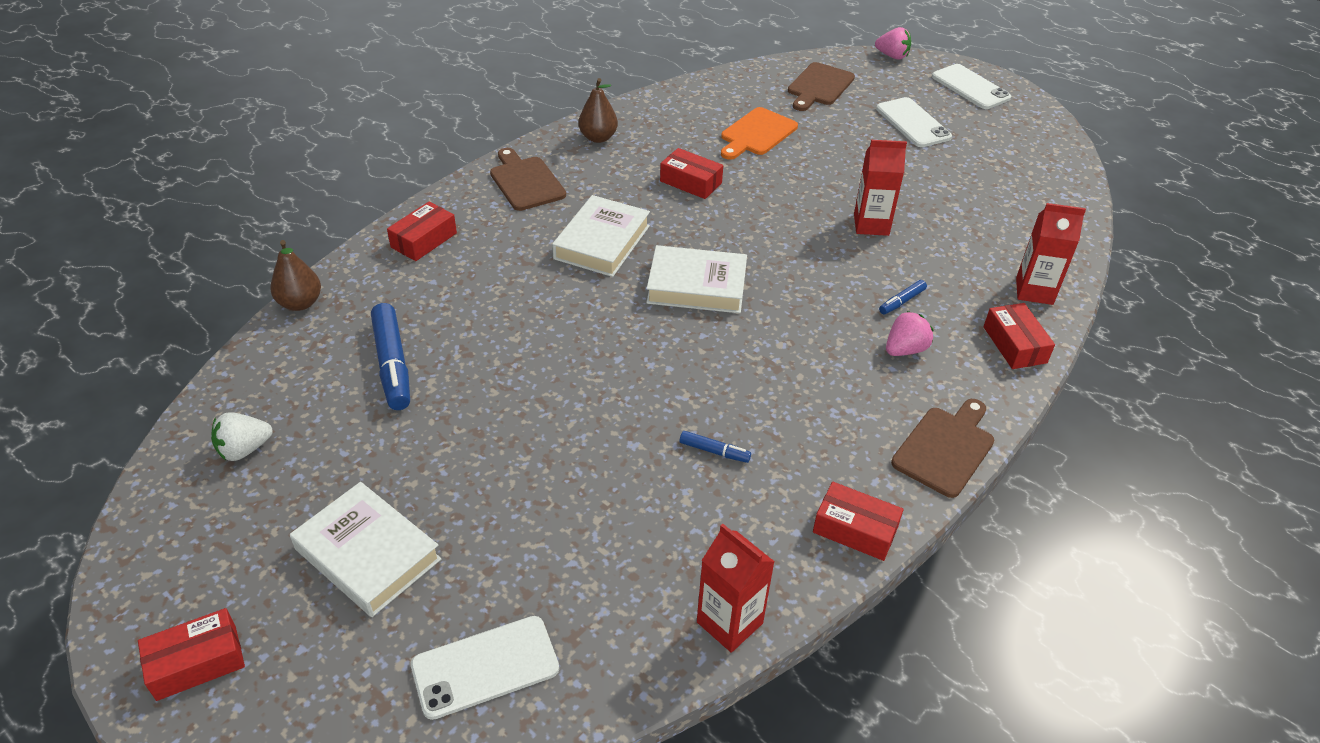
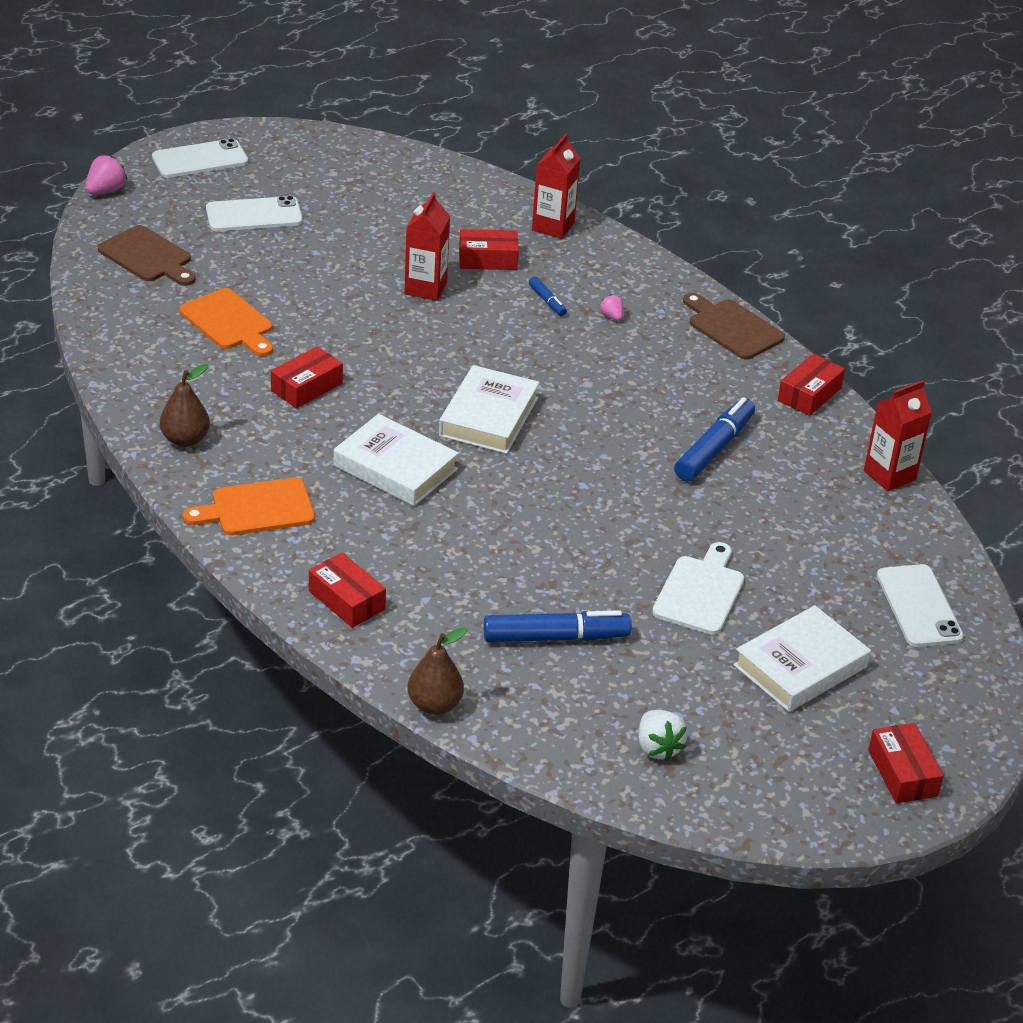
camera: 80 degrees left, 5 degrees down
(474, 461) = (700, 592): none -> white cutting board
(526, 181) = (257, 508): brown cutting board -> orange cutting board
(714, 451) = (714, 449): blue marker -> blue marker, size x2.01
(905, 349) = (612, 316): pink strawberry -> pink strawberry, size x0.60
(1014, 345) = (620, 258): red box -> red box (488, 259)

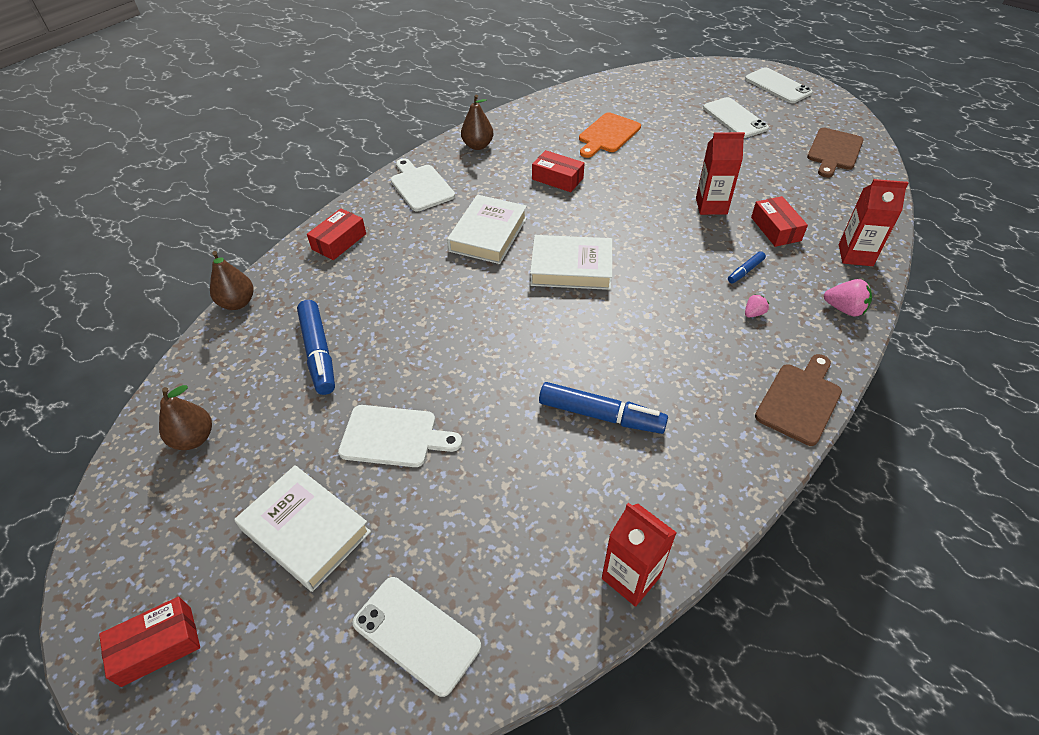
camera: 80 degrees right, 10 degrees up
(106, 190) = (710, 64): pink strawberry -> pink strawberry (844, 309)
(148, 257) = (654, 92): brown cutting board -> brown cutting board (834, 151)
(257, 508) = (421, 186): orange cutting board -> white cutting board
(658, 747) = (194, 438): white strawberry -> brown pear
(809, 394) = (731, 481): red box -> none
(919, 606) = (416, 634): white phone -> white phone turned 60 degrees clockwise

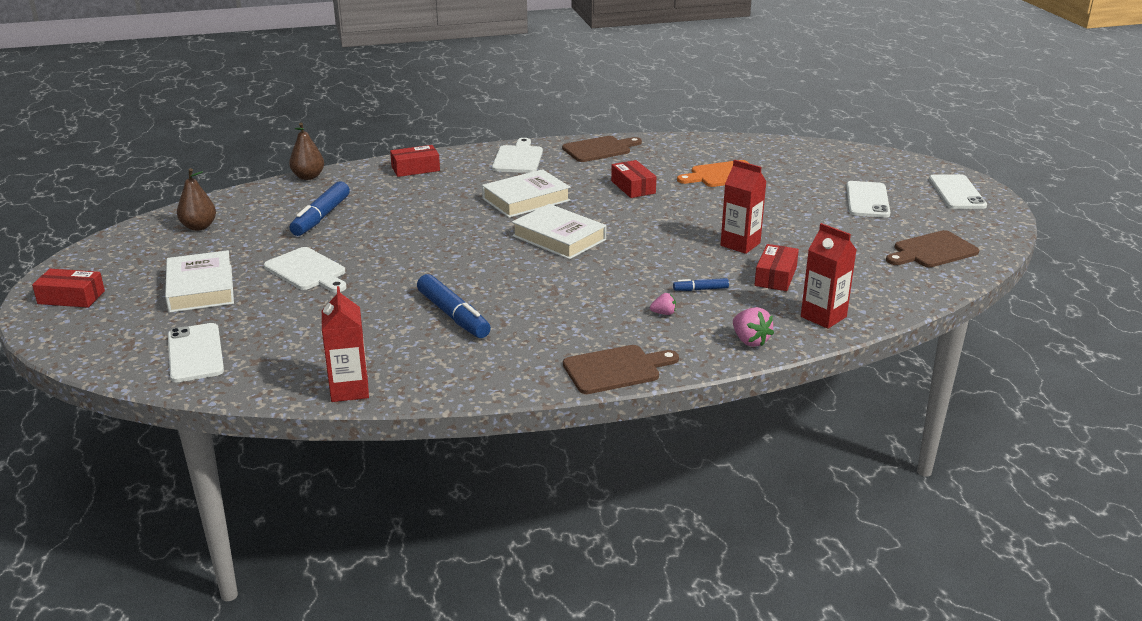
camera: 35 degrees right, 20 degrees down
(478, 146) = (599, 149): brown pear -> brown cutting board

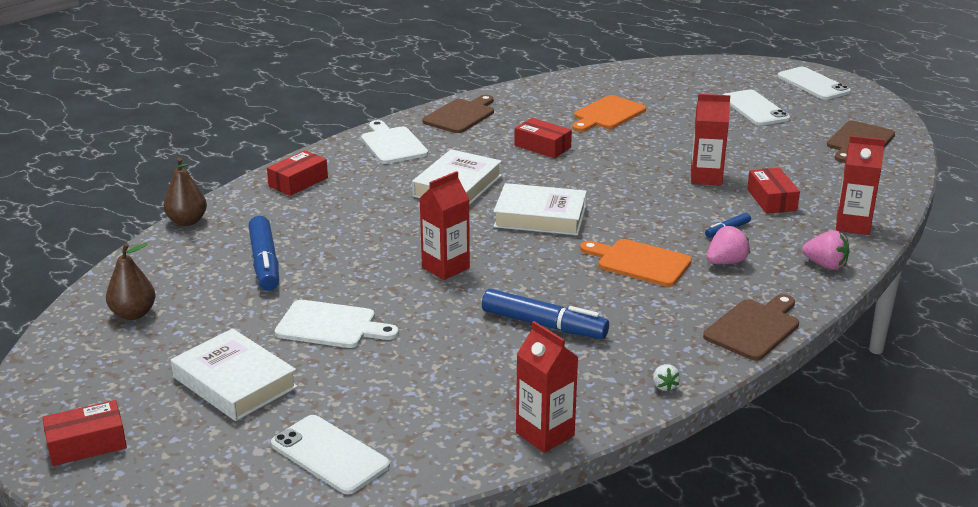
camera: 30 degrees left, 0 degrees up
(437, 255) = (445, 268): none -> red carton
(482, 387) = (664, 386): none -> white strawberry
(591, 293) = (639, 262): none -> orange cutting board
(663, 313) = (726, 262): pink strawberry -> pink strawberry, size x1.68

